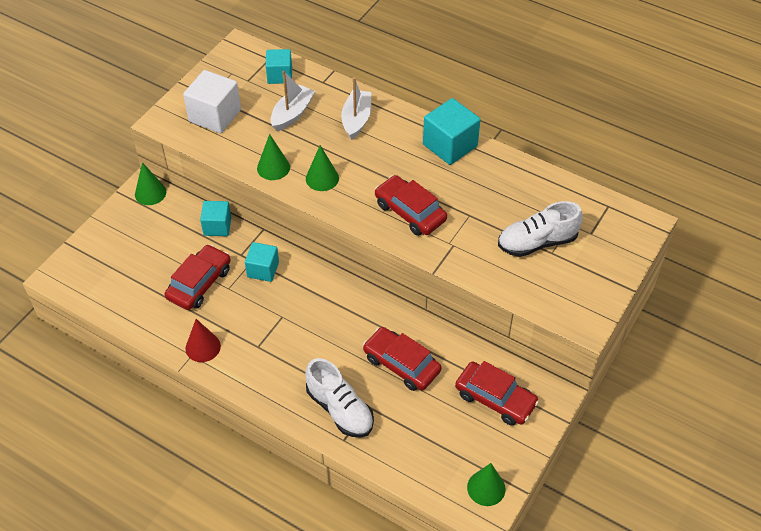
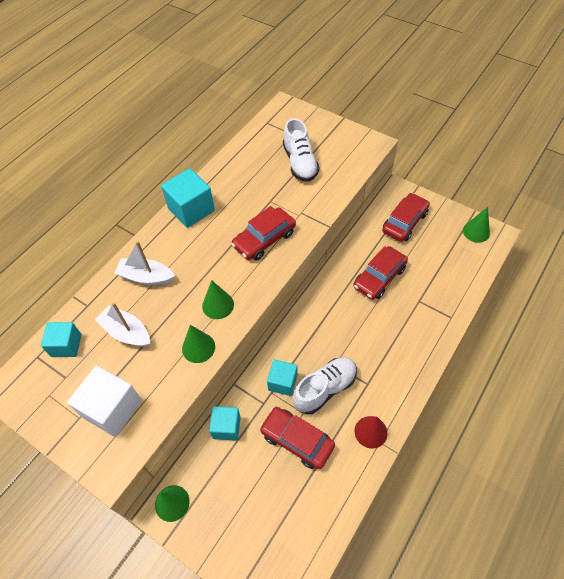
camera: 85 degrees left, 5 degrees up
(340, 409) = (424, 320): white shoe -> white shoe (325, 389)

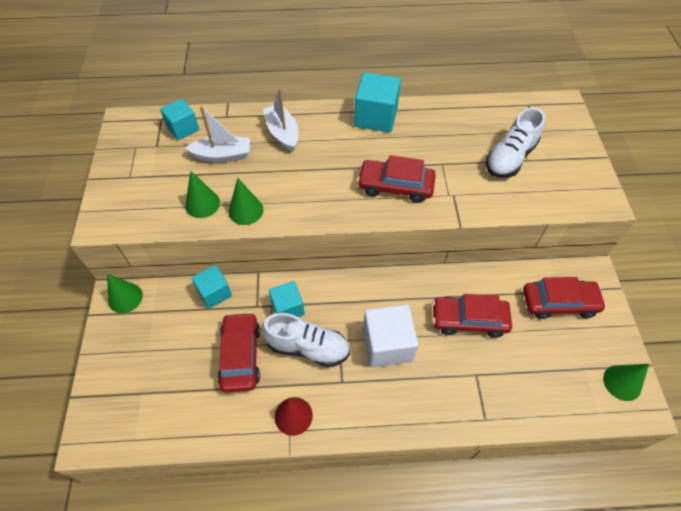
camera: 50 degrees right, 0 degrees up
(112, 409) = (150, 192): white cube -> white cube (387, 344)
(127, 332) = (222, 155): white boat -> white boat turned 90 degrees clockwise
(218, 305) = (297, 197): green cone -> green cone (202, 204)

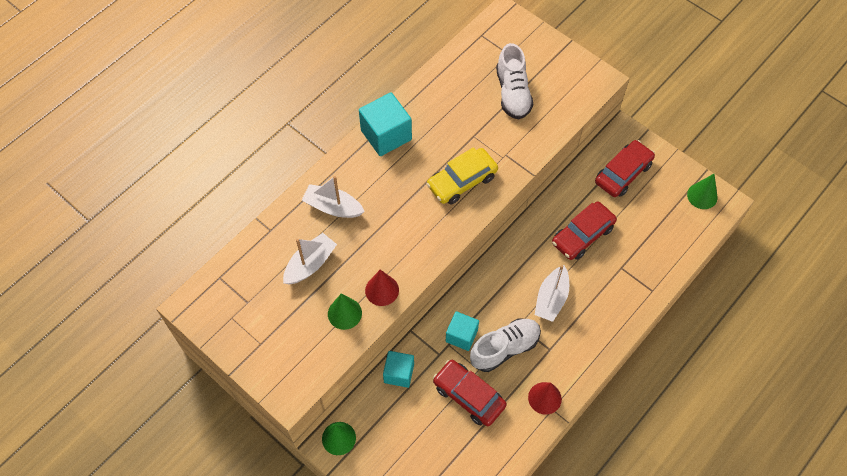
camera: 45 degrees left, 5 degrees up
(183, 128) = (249, 270): turquoise cube -> none
(246, 210) = (382, 290): green cone -> red cone
(387, 344) = (551, 299): white cube -> white boat
(395, 186) = (462, 181): red car -> yellow car

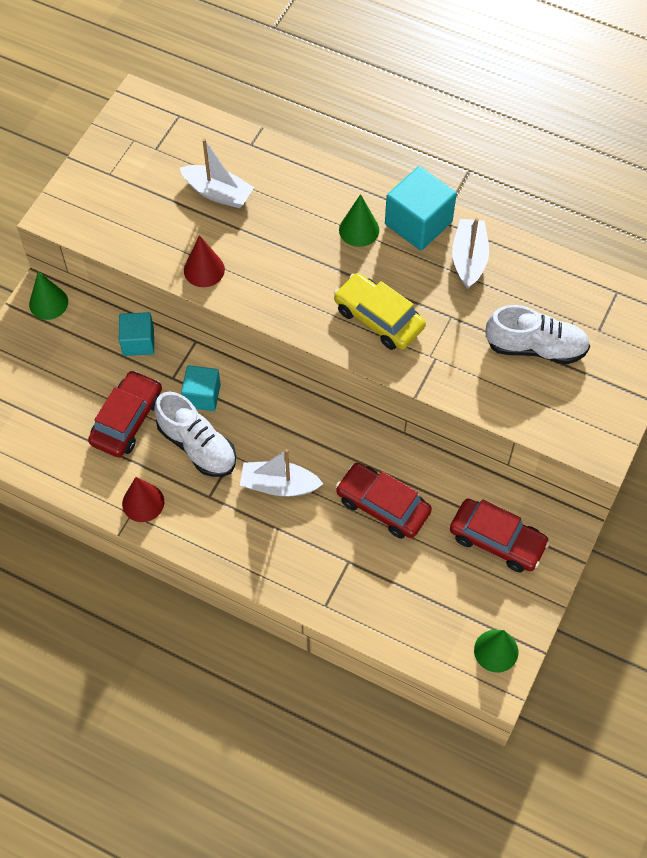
camera: 75 degrees right, 0 degrees up
(333, 207) = (299, 195): white boat -> white boat (469, 259)
(344, 313) = (165, 241): green cone -> green cone (359, 230)
(512, 93) = (535, 347): white shoe -> white shoe turned 150 degrees counterclockwise

